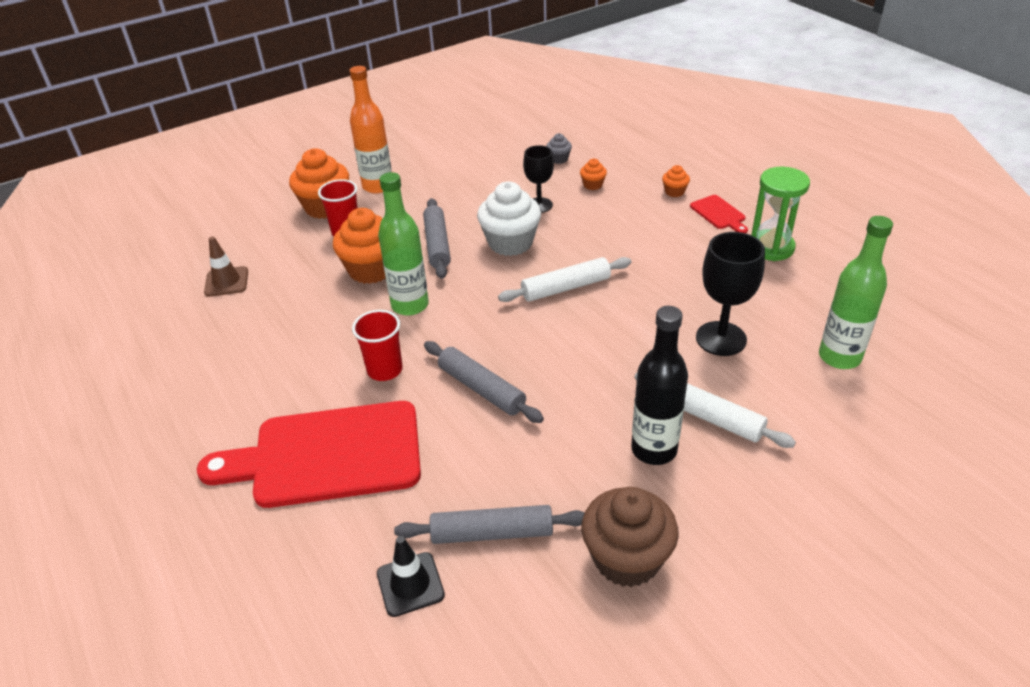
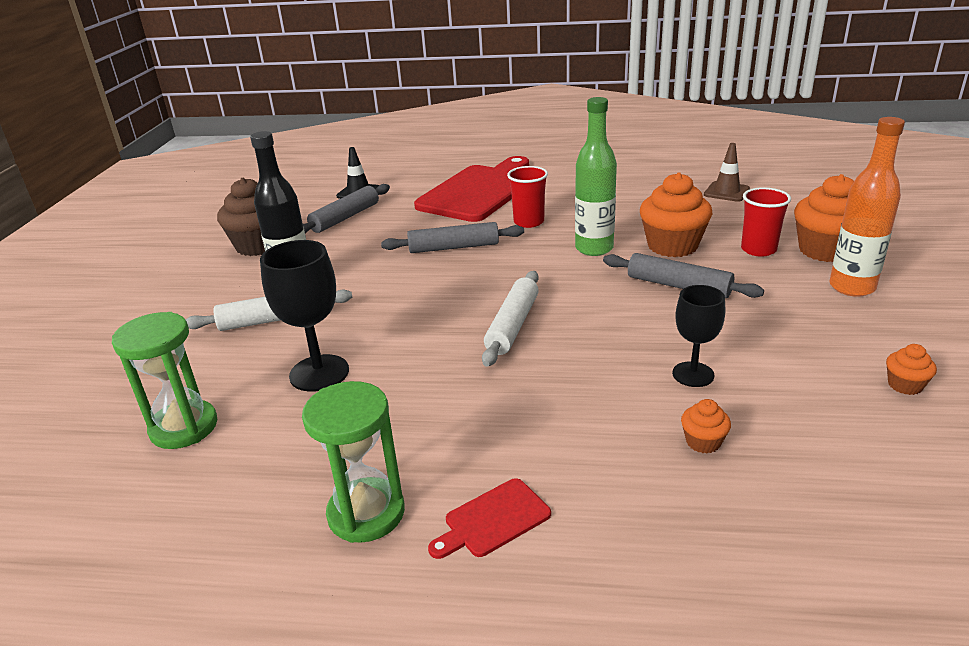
camera: 130 degrees right, 10 degrees down
(510, 243) = (631, 325): white cupcake -> none
(559, 159) = (819, 448): grey cupcake -> none
(674, 192) = (600, 513): orange cupcake -> orange cupcake (905, 385)
(719, 214) = (493, 520): red cutting board -> red cutting board turned 45 degrees counterclockwise
(839, 357) = (184, 427): green bottle -> green hourglass

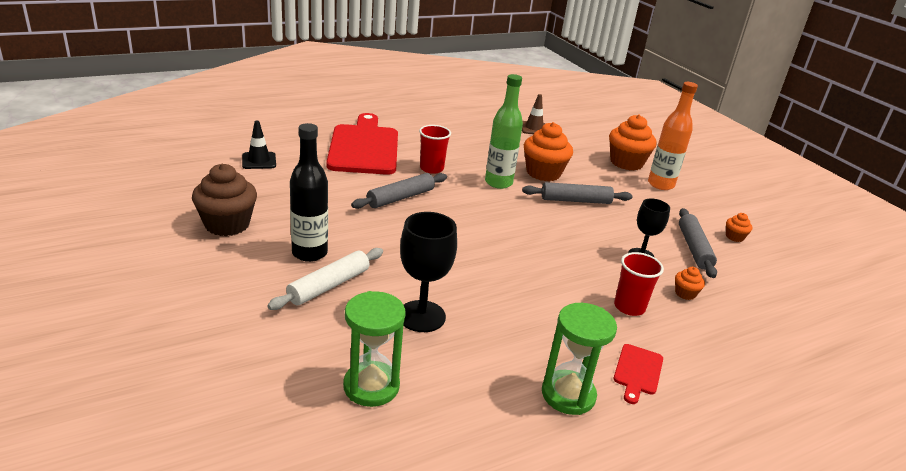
camera: 40 degrees left, 0 degrees up
(345, 218) = (277, 186): grey rolling pin -> grey rolling pin (694, 248)
(513, 325) = (510, 249): white rolling pin -> none
(758, 249) = (592, 168): red cup -> red cup (629, 307)

